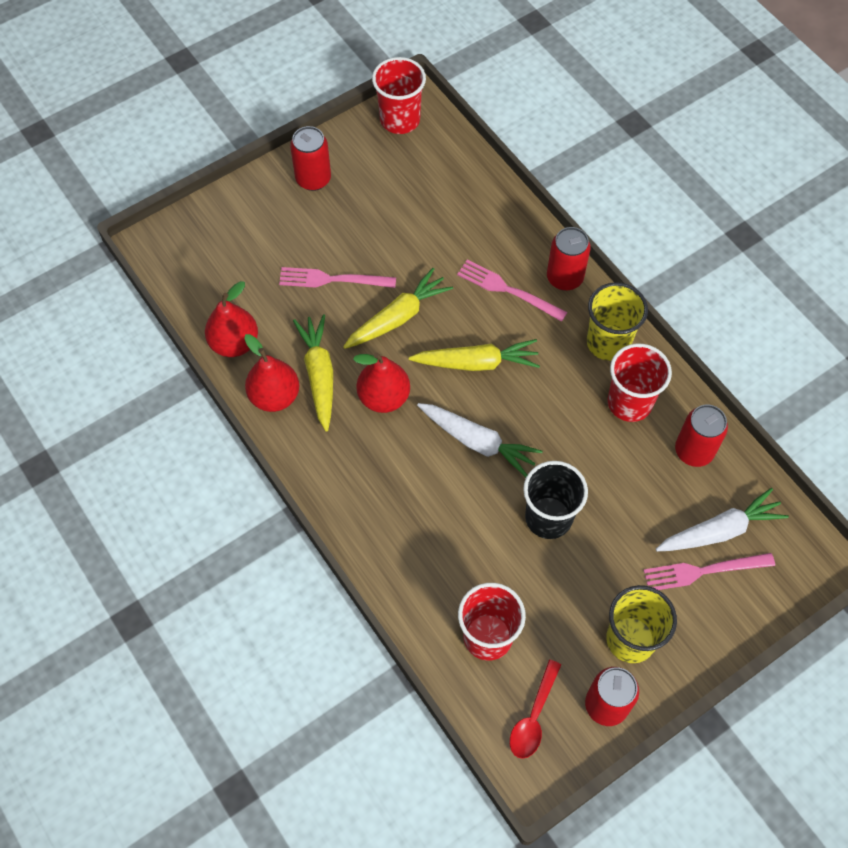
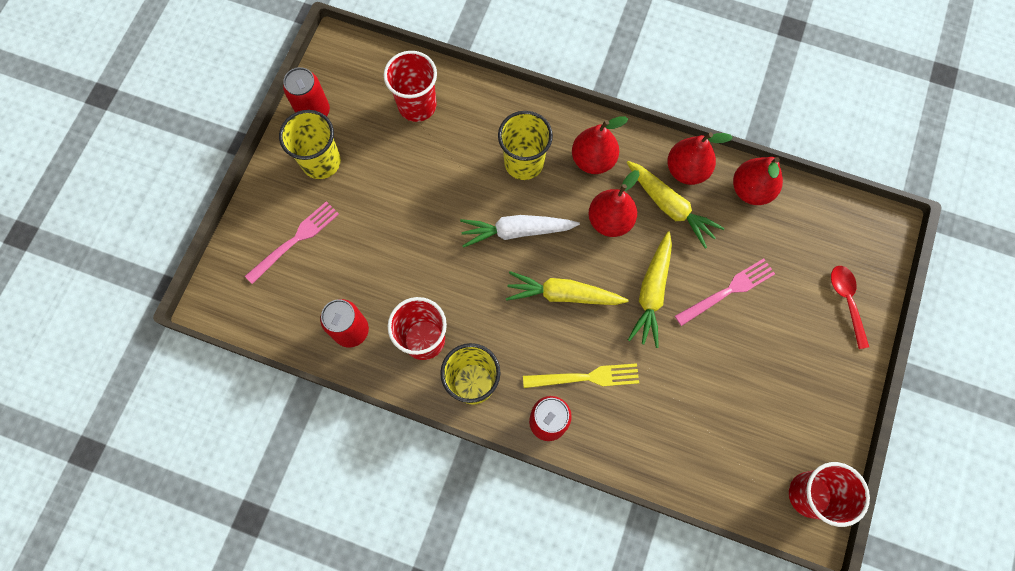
camera: 145 degrees right, 10 degrees up
(313, 179) = (825, 375): red can -> none
(353, 462) = (593, 160): none -> red pear
(422, 502) = (523, 163): none -> yellow cup
(476, 363) = (563, 294): yellow carrot -> yellow carrot turned 45 degrees clockwise
(506, 289) = (587, 377): pink fork -> yellow fork
(533, 717) = (356, 77): red spoon -> red spoon (846, 301)
(548, 517) = (428, 208): black cup -> none
(719, 530) = (299, 278): white carrot -> none

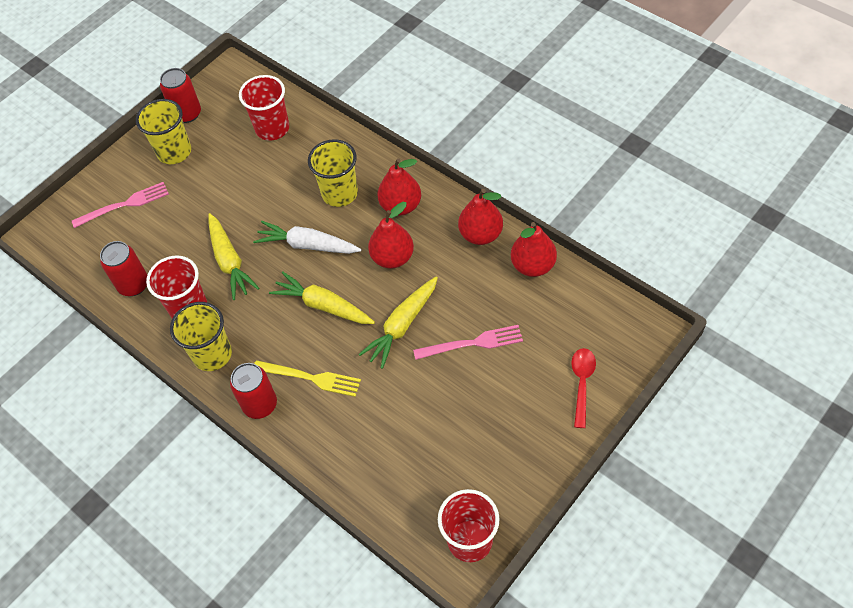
camera: 25 degrees right, 15 degrees down
(669, 206) = (451, 260): yellow carrot -> yellow carrot (229, 261)

